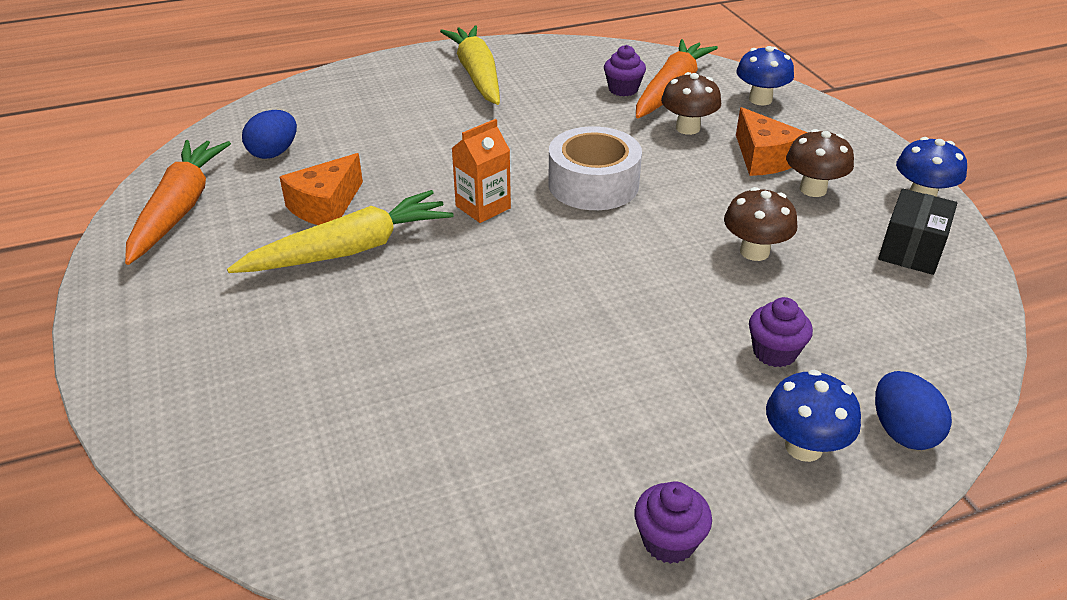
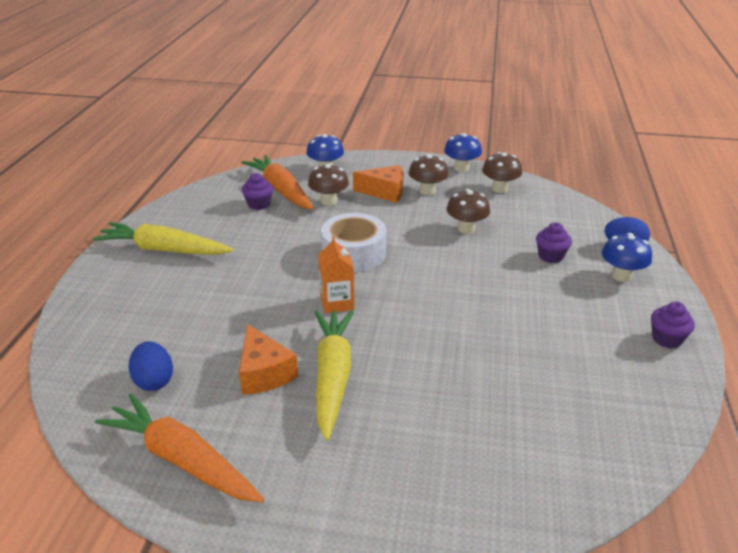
camera: 60 degrees left, 5 degrees down
(911, 250) = (500, 189): black box -> brown mushroom

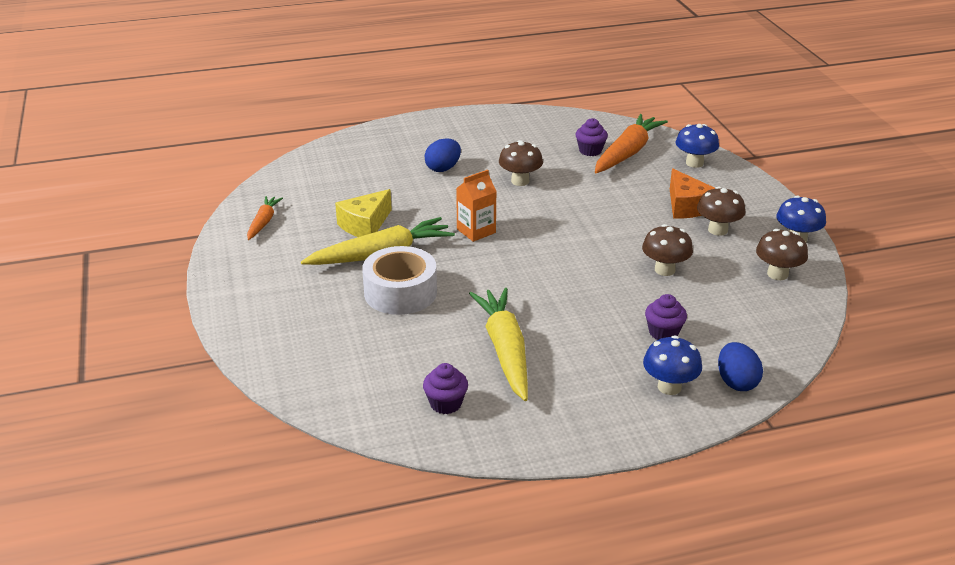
camera: 65 degrees right, 0 degrees up
(154, 381) = (328, 186): blue egg -> blue egg (443, 168)
(164, 250) = (479, 135): yellow carrot -> yellow carrot (505, 350)
(182, 459) = (263, 222): orange carrot -> orange carrot, size x0.54
(264, 373) = (365, 225): orange cheese -> yellow cheese
(329, 201) = (634, 182): brown mushroom -> brown mushroom (520, 181)
(353, 253) = (557, 219): white tape -> white tape (400, 292)
(666, 339) = (573, 430): purple cupcake -> purple cupcake (445, 403)

